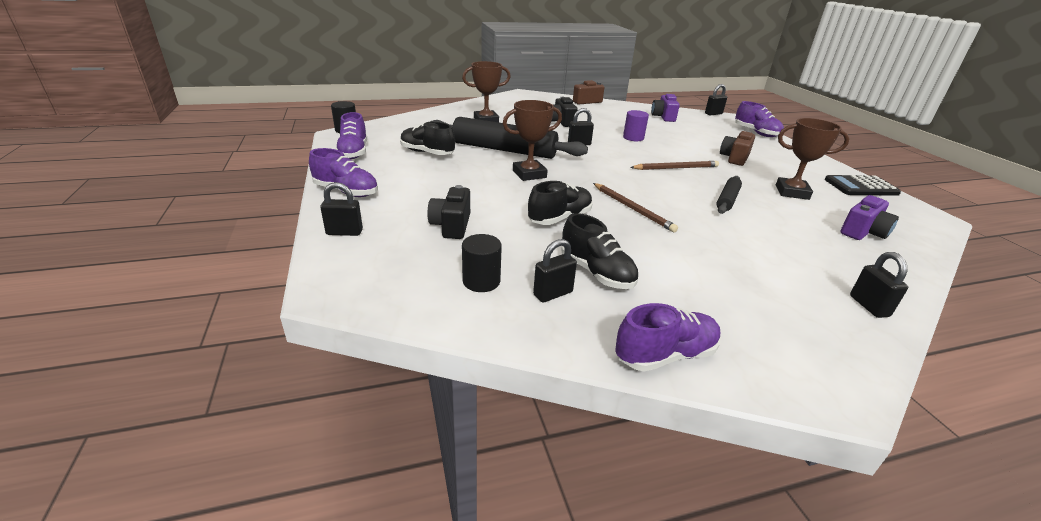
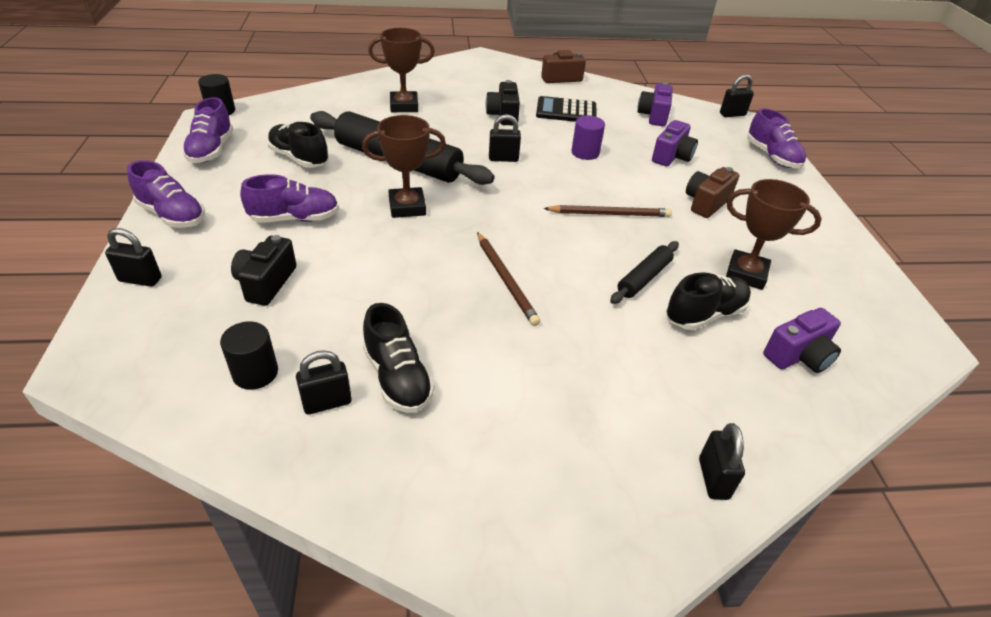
camera: 10 degrees right, 10 degrees up
(560, 218) = (403, 286): black shoe -> black shoe (705, 314)
(665, 355) = (404, 511): purple shoe -> purple shoe (295, 218)
(692, 136) = (672, 157): none -> purple camera
(861, 187) = (857, 274): black calculator -> black calculator (566, 111)

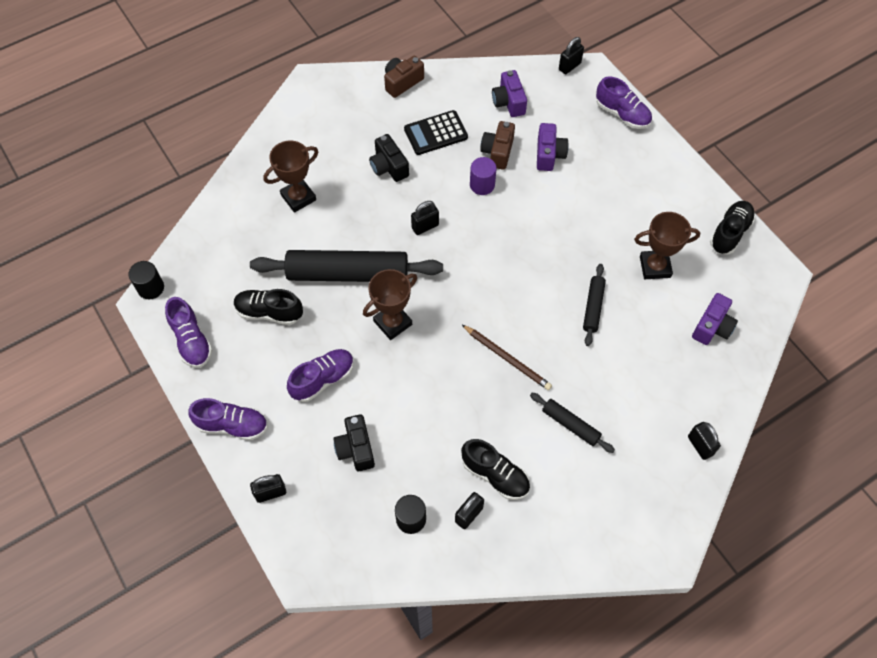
camera: 25 degrees left, 20 degrees up
(536, 371) = (570, 425): none -> black rolling pin
(610, 214) = (538, 251): brown pencil -> none
(705, 314) = (645, 321): black shoe -> black shoe (729, 233)
(706, 203) = (598, 201): brown camera -> brown camera (497, 152)

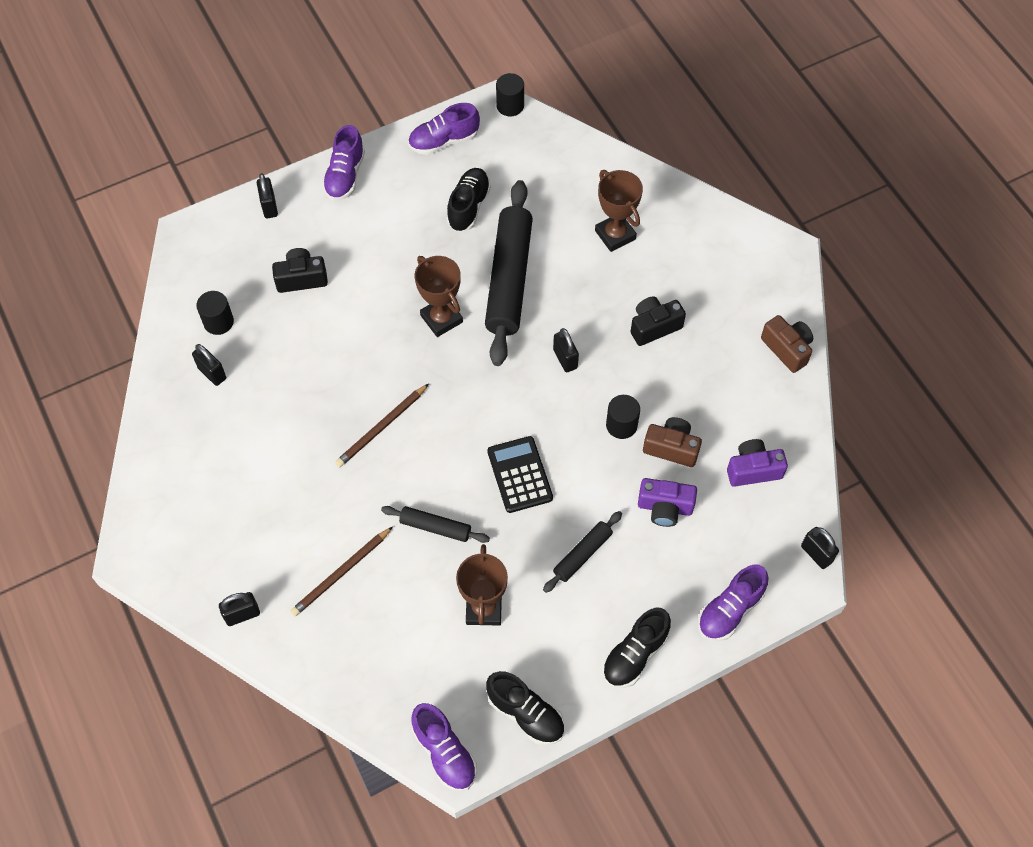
camera: 95 degrees right, 0 degrees up
(323, 379) = (383, 252): purple shoe -> purple shoe (444, 752)
(436, 133) = (703, 380): black calculator -> black calculator (519, 475)
(482, 185) = (621, 425): purple cylinder -> black cylinder
(495, 475) = (249, 401): black shoe -> black shoe (635, 654)
(570, 425) = (291, 482): black rolling pin -> black rolling pin (582, 554)
(647, 373) = (341, 573): none -> brown pencil
(712, 327) = (391, 661): purple camera -> none

